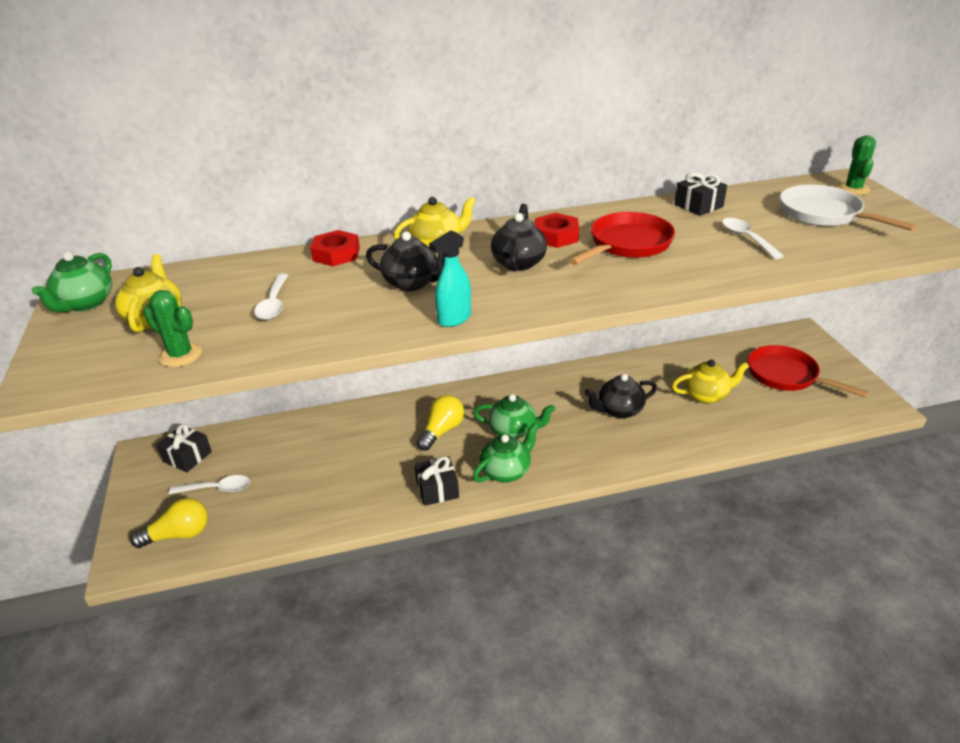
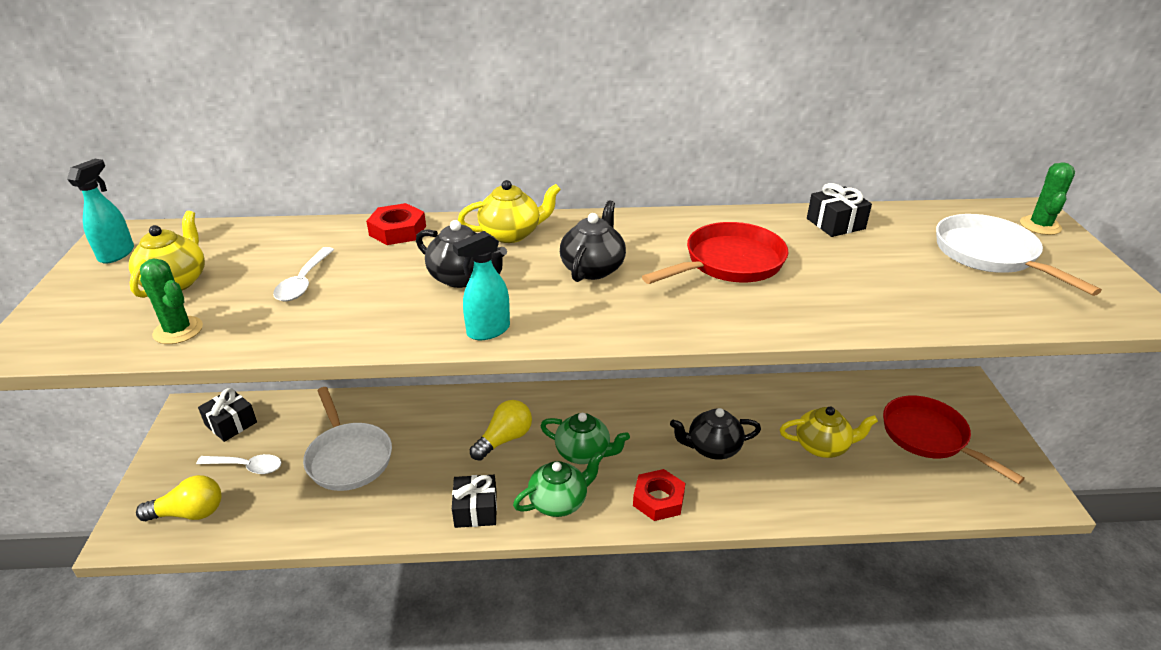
camera: 10 degrees right, 0 degrees up
(85, 304) = (117, 254): green teapot -> turquoise spray bottle
(308, 467) = (348, 458): none -> white pan
(556, 236) = (650, 241): red nut -> red nut (658, 499)
(746, 238) = (878, 275): white spoon -> none

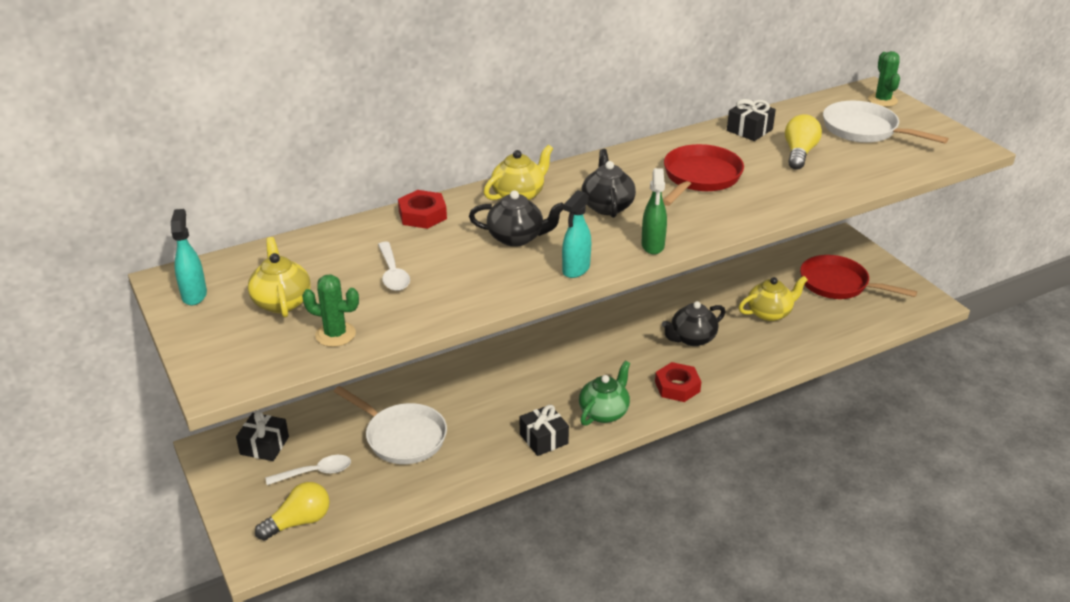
camera: 25 degrees left, 0 degrees up
(504, 439) = (524, 382): yellow light bulb -> yellow light bulb (799, 153)
(584, 453) = (596, 372): green teapot -> none
(601, 327) = (652, 246): none -> green spray bottle

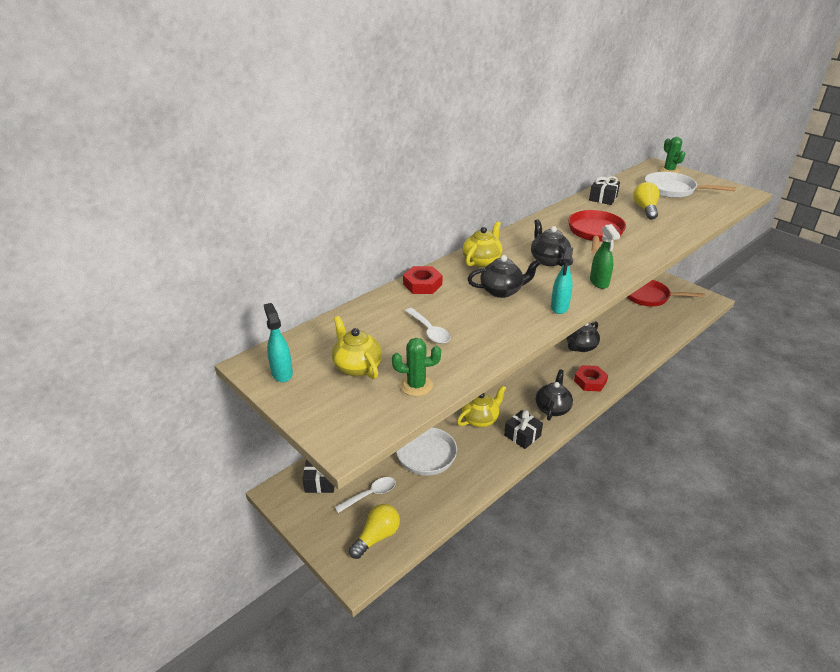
camera: 15 degrees left, 0 degrees up
(604, 412) = (552, 408): green teapot -> black teapot
(770, 313) = (619, 322): yellow teapot -> yellow teapot (480, 419)

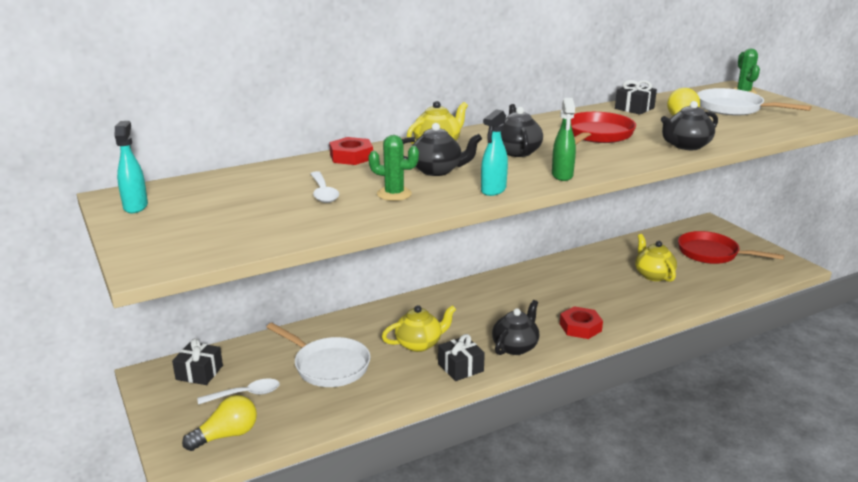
camera: 15 degrees right, 10 degrees down
(357, 367) = (217, 211): yellow teapot -> yellow teapot (653, 275)
(416, 386) = (266, 233): green cactus -> green cactus (394, 194)
(580, 347) = (589, 292): black teapot -> black teapot (686, 146)

